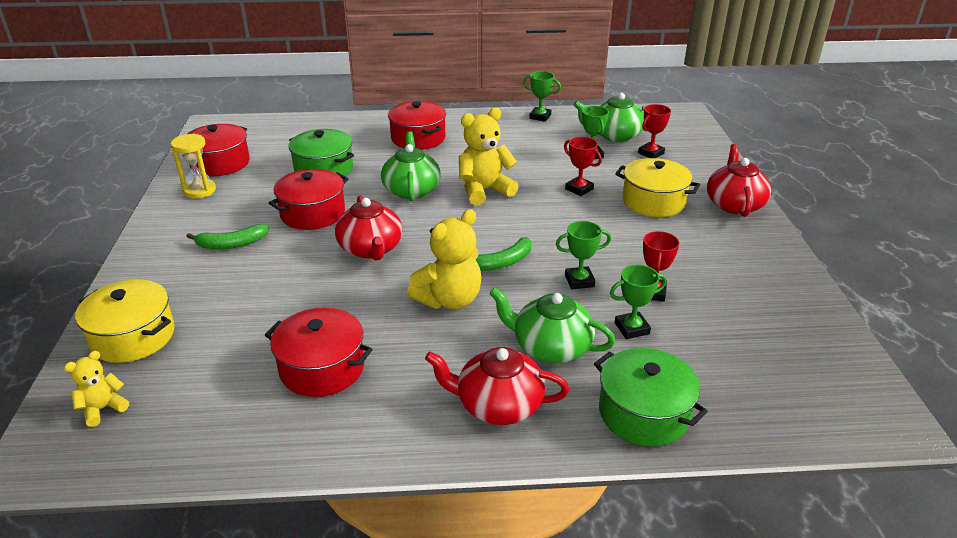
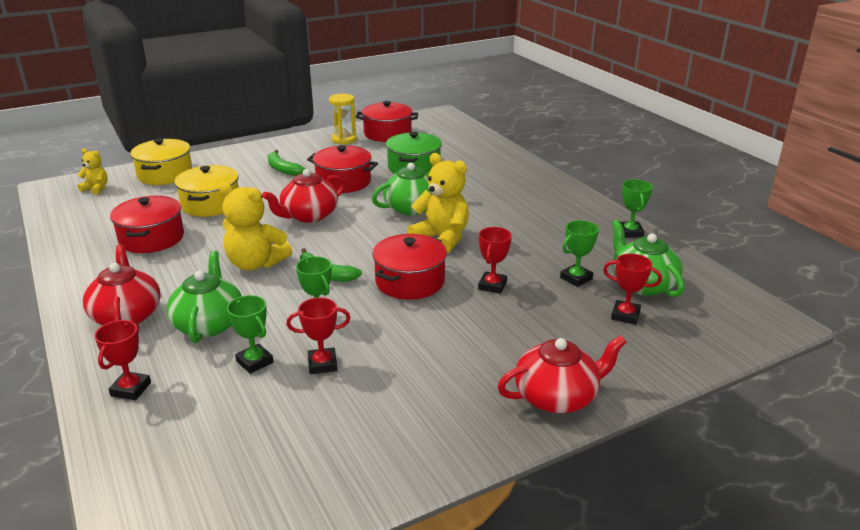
camera: 65 degrees right, 5 degrees down
(418, 138) = (508, 187): red pot -> red pot (410, 281)
(643, 413) = (131, 389): green pot -> red trophy
(653, 201) = (508, 336): yellow pot -> yellow pot (211, 204)

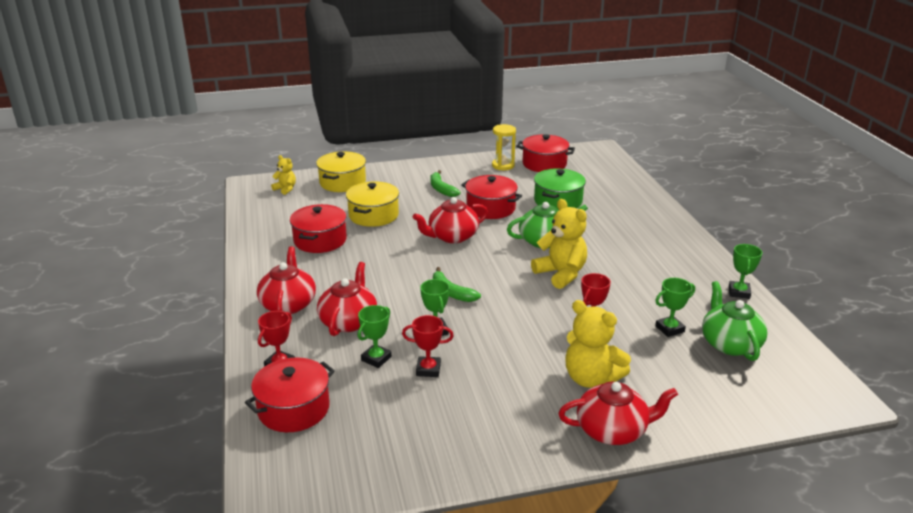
camera: 15 degrees right, 0 degrees up
(209, 324) = (348, 321): green teapot -> red teapot
(254, 362) = (376, 358): green trophy -> green trophy turned 60 degrees clockwise
(255, 264) = (397, 275): yellow teddy bear -> yellow teddy bear (591, 378)
(410, 281) = (520, 310): red pot -> red pot (293, 409)
(625, 315) = (701, 370): red trophy -> none

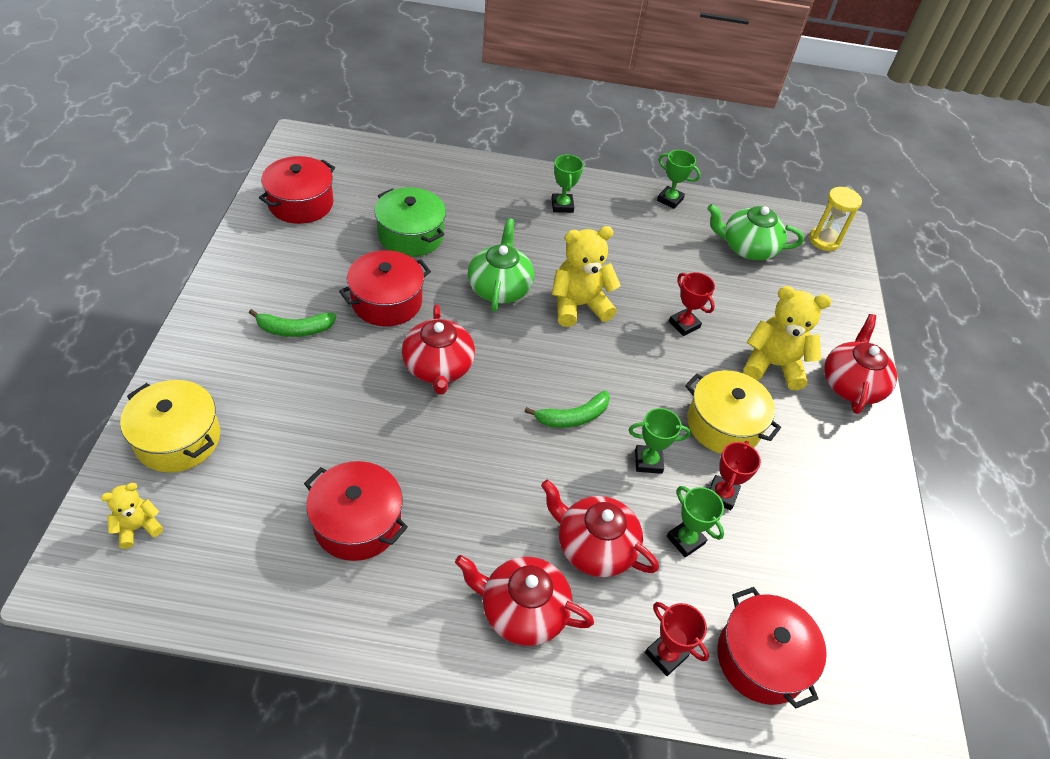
camera: 75 degrees left, 20 degrees up
(373, 215) = (321, 433): yellow pot -> yellow pot (723, 425)
(503, 165) = (273, 242): yellow hourglass -> yellow hourglass (824, 240)
(591, 378) = (773, 365): yellow teddy bear -> yellow teddy bear turned 135 degrees counterclockwise
(669, 329) = (712, 274): green trophy -> green trophy (562, 206)

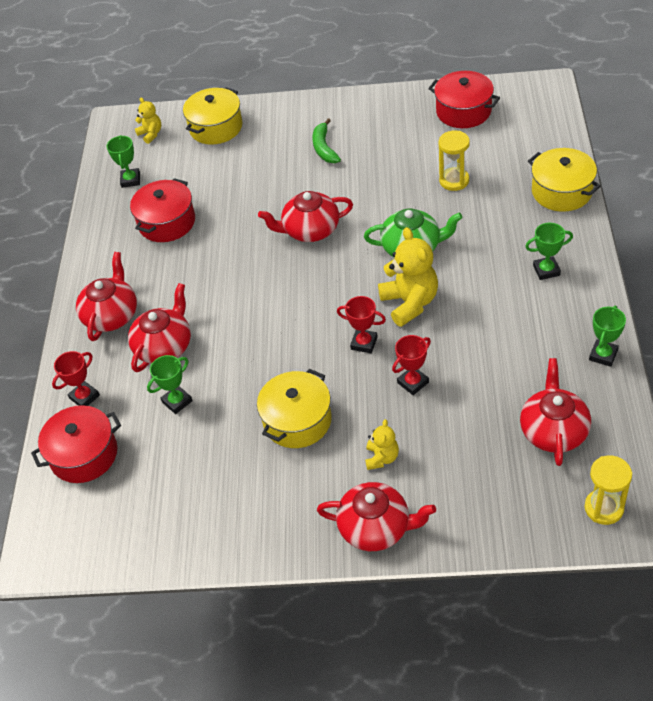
camera: 95 degrees right, 0 degrees up
(387, 301) = (370, 186): red pot -> none
(411, 235) = (454, 181): green pot -> yellow hourglass
(461, 170) = (561, 191): none -> yellow pot
(573, 417) = (281, 317): green banana -> none
(648, 461) = (246, 371): green trophy -> green trophy (130, 180)
(721, 495) = (223, 423): red trophy -> red trophy (364, 343)
(747, 248) = (553, 431): green teapot -> red teapot
(773, 365) = (382, 458): yellow teddy bear -> yellow teddy bear, size x0.54

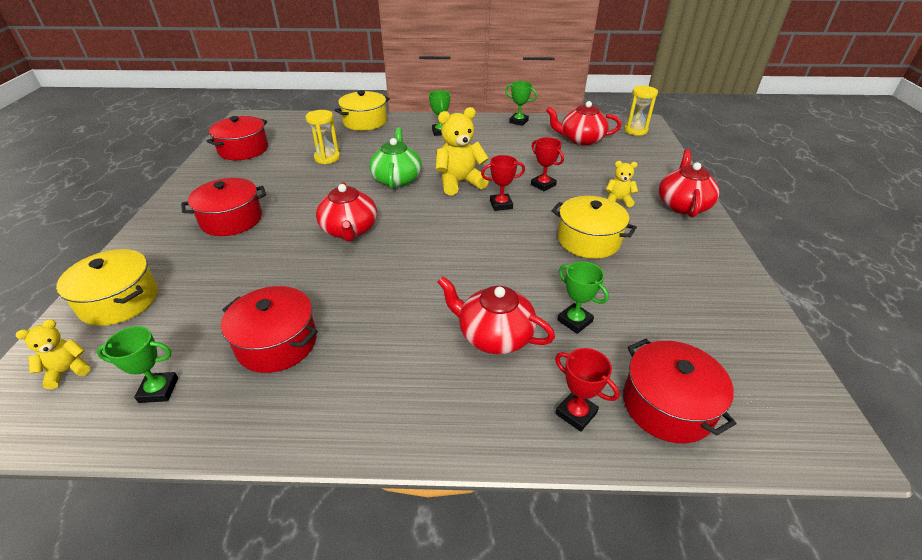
camera: 95 degrees left, 10 degrees down
(111, 315) = (433, 393): red teapot -> none
(324, 148) = (231, 220): green banana -> red pot
(364, 343) = (501, 205): red trophy -> red trophy turned 60 degrees clockwise

